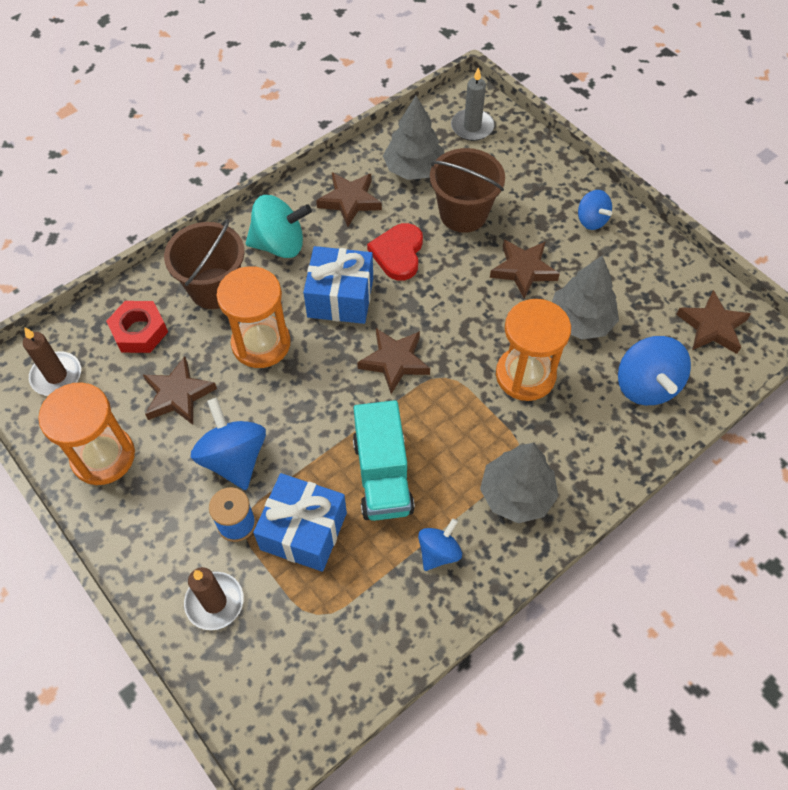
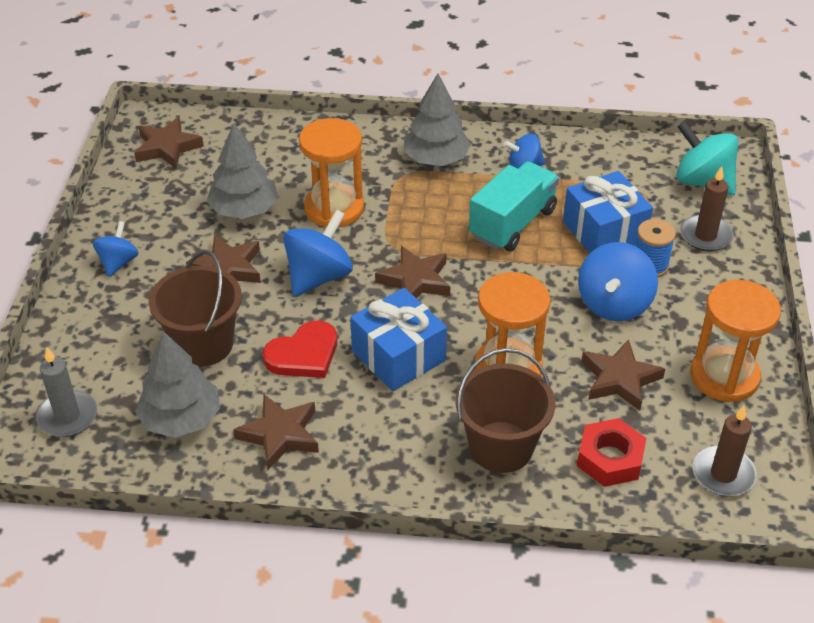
camera: 135 degrees left, 15 degrees down
(280, 244) = (396, 443): turquoise spinning top -> turquoise spinning top (702, 182)
(646, 385) = (266, 151): blue spinning top -> blue spinning top (318, 276)

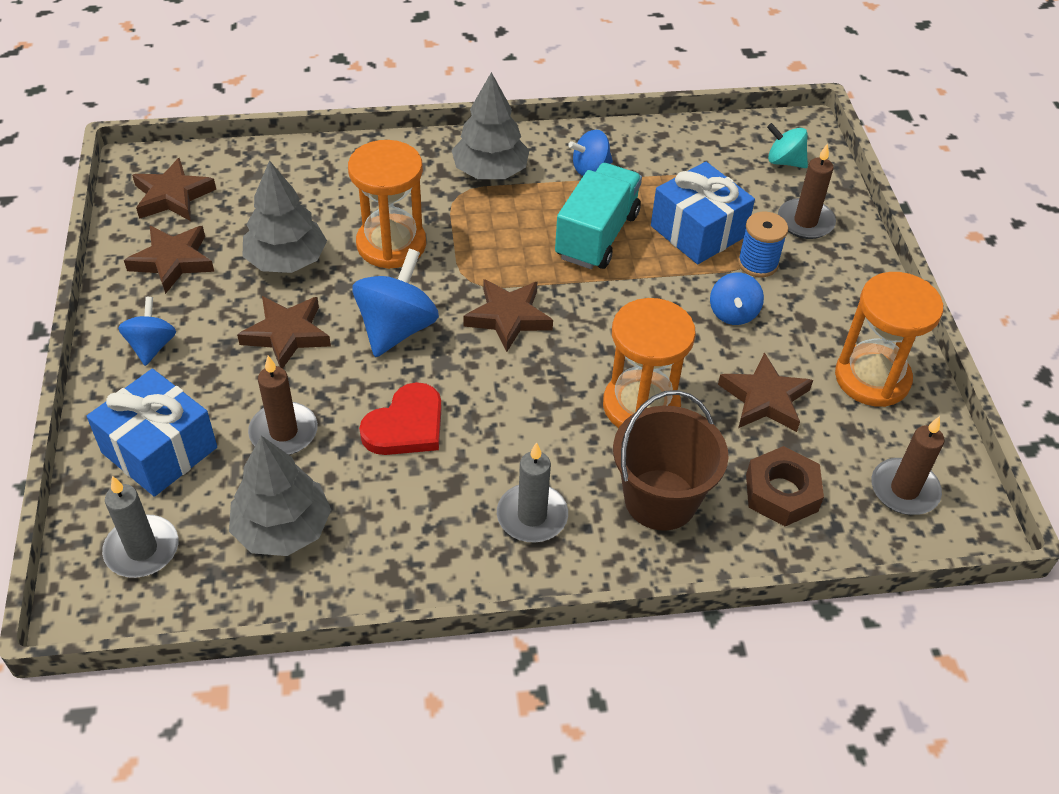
camera: 15 degrees left, 5 degrees up
(203, 344) = (283, 432): brown bucket -> brown candle
(280, 434) = (406, 528): brown star -> brown star (173, 261)
(387, 442) = (532, 516): none -> grey candle
(398, 355) = (515, 410): blue gift -> blue gift (159, 450)
(610, 459) = (781, 493): red nut -> brown nut
(614, 304) = (733, 313): blue spinning top -> blue spinning top, size x0.60
(702, 182) = (784, 161): turquoise spinning top -> turquoise spinning top, size x0.60

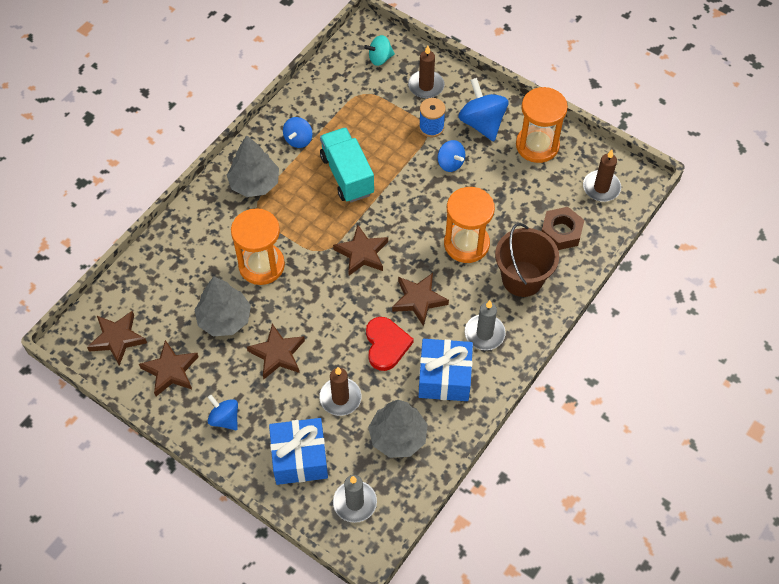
camera: 45 degrees left, 10 degrees up
(396, 329) = (322, 304): blue spinning top -> blue spinning top (482, 123)
(698, 231) = (387, 133): blue gift -> blue gift (444, 378)
(764, 398) = (508, 194): brown star -> brown star (418, 300)

